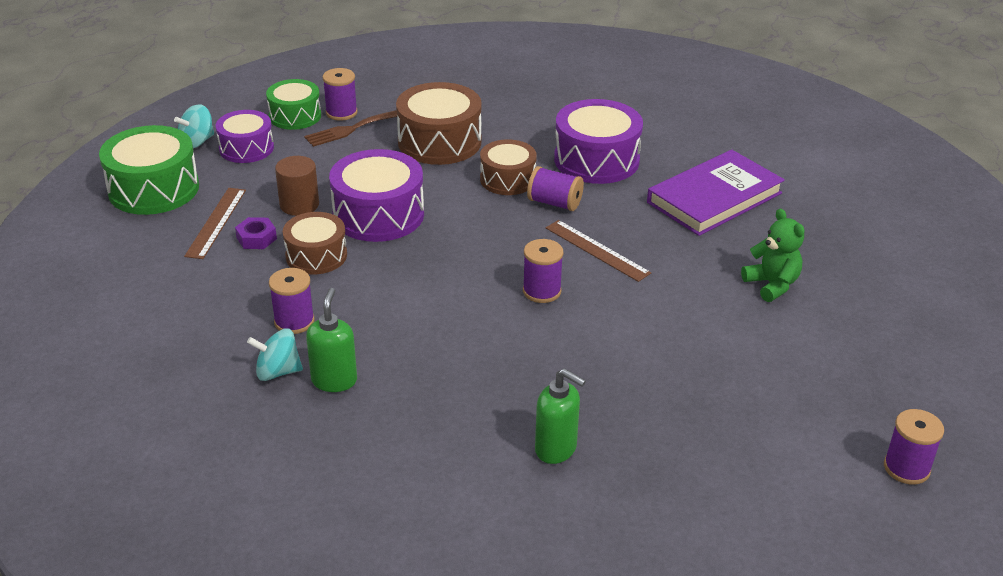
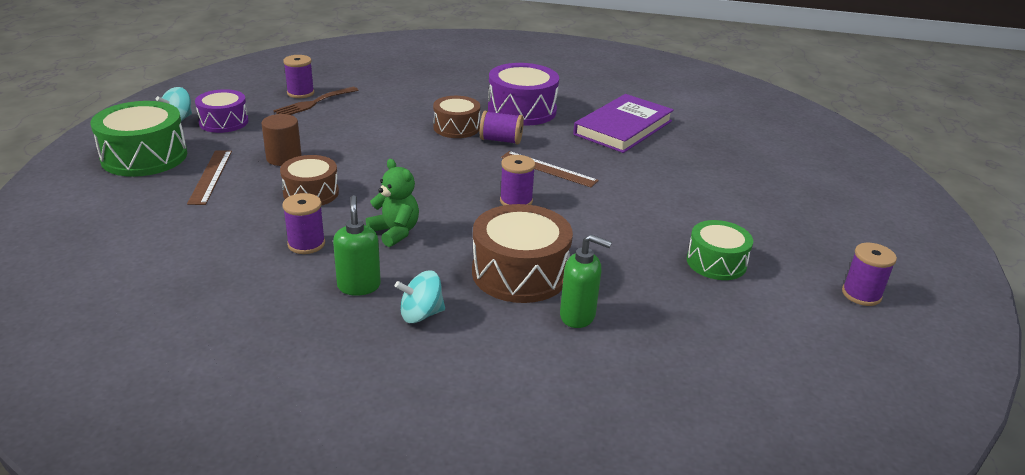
camera: 15 degrees left, 5 degrees down
(256, 238) = (252, 185): purple nut -> none
(277, 372) = (303, 285): turquoise spinning top -> turquoise spinning top (421, 314)
(295, 116) = (260, 97): green drum -> green drum (716, 262)
(378, 214) = (356, 159): purple drum -> none
(439, 142) = (390, 107): brown drum -> brown drum (520, 273)
(772, 285) = (694, 180): green teddy bear -> green teddy bear (395, 232)

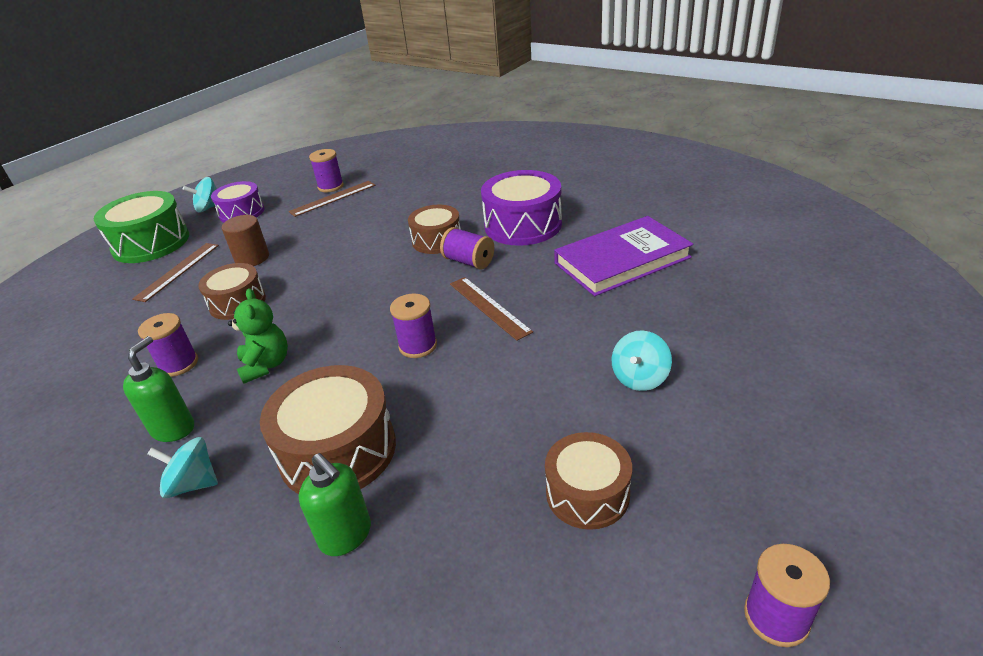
camera: 30 degrees right, 5 degrees up
(314, 102) = (333, 198): brown fork -> brown ruler
(696, 197) = (639, 378): none -> turquoise spinning top
(716, 262) = (587, 493): green drum -> brown drum

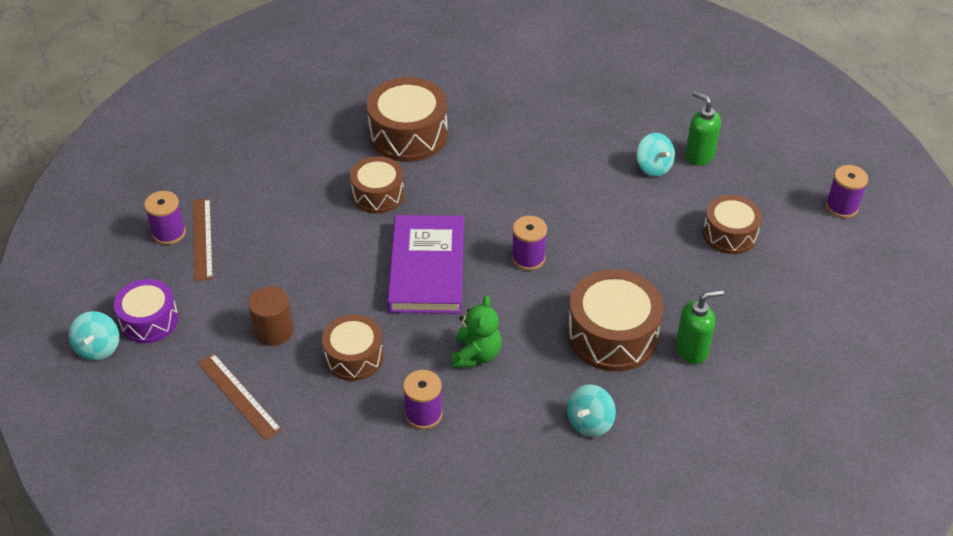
camera: 65 degrees left, 10 degrees up
(151, 243) = (139, 413): green drum -> none
(174, 429) = (515, 427): green soap dispenser -> green soap dispenser (699, 156)
(266, 365) = (476, 355): green teddy bear -> green teddy bear turned 90 degrees clockwise
(469, 262) = (435, 188): purple spool -> none
(489, 307) = (512, 202): brown ruler -> none
(523, 225) = (408, 135): purple drum -> brown drum
(622, 260) = (518, 109): purple book -> purple book (427, 268)

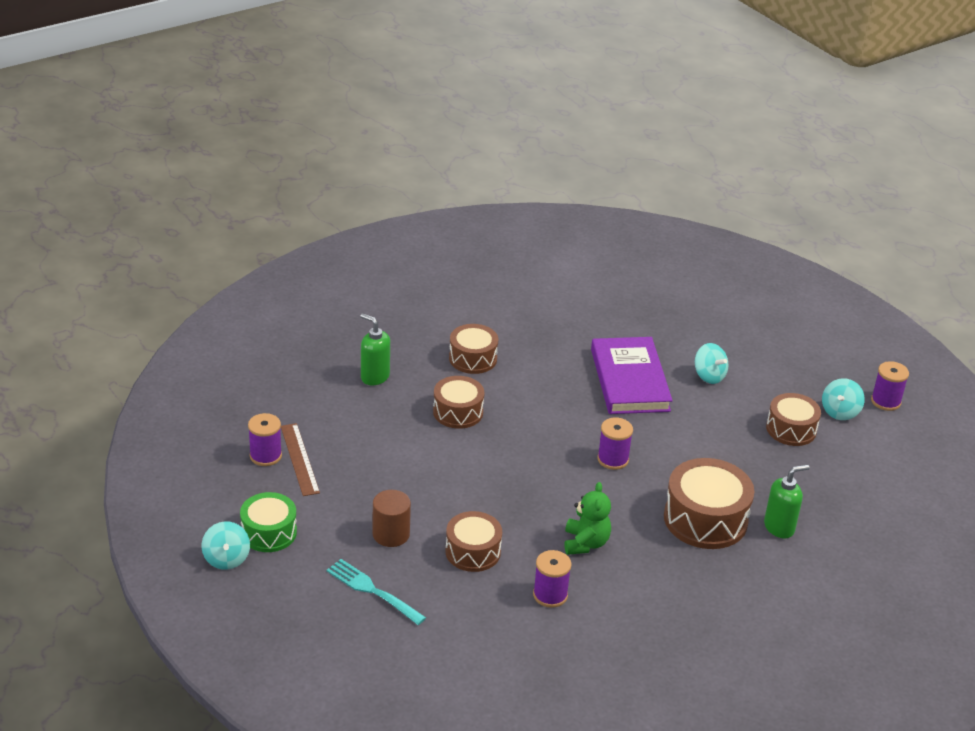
camera: 10 degrees left, 10 degrees down
(149, 320) = (269, 532): purple drum -> green drum
(238, 396) = (373, 591): brown ruler -> turquoise fork
(408, 135) = (473, 358): brown drum -> brown drum, size x0.64
(427, 268) = (521, 473): purple book -> purple book (630, 380)
(589, 422) = (702, 592): turquoise spinning top -> turquoise spinning top (840, 412)
(699, 156) = (748, 364): green soap dispenser -> green soap dispenser (374, 377)

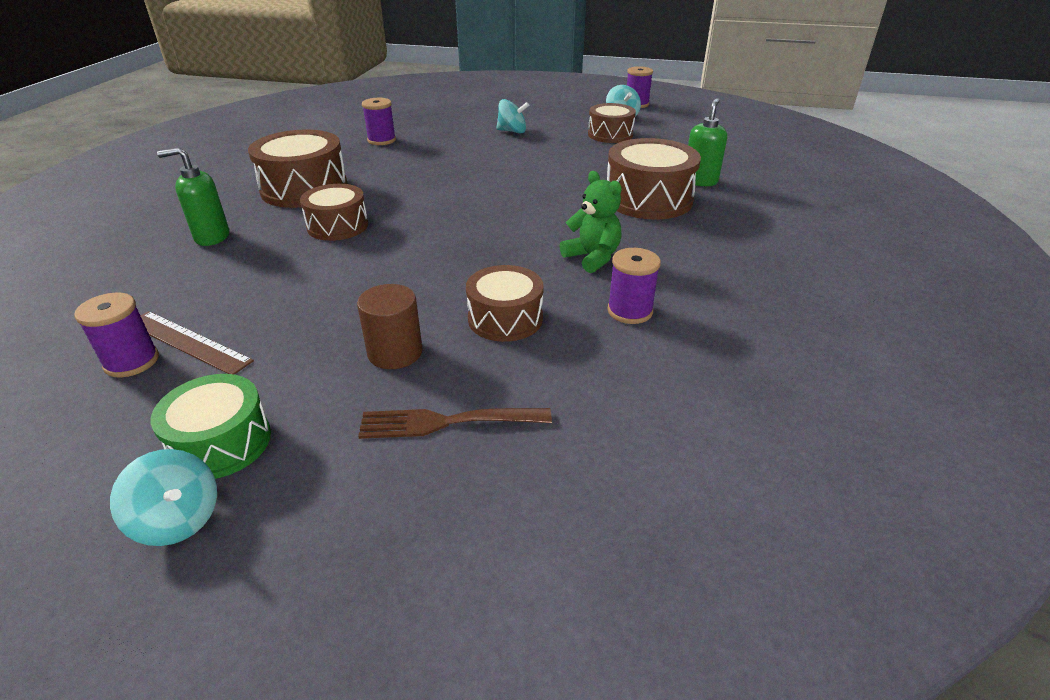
camera: 40 degrees left, 0 degrees up
(373, 591) = (448, 422): turquoise fork -> brown fork
(473, 358) = (304, 189): brown drum -> brown drum, size x1.56
(613, 459) = (522, 197): purple spool -> purple spool (381, 140)
(630, 380) = (460, 153): purple book -> none

